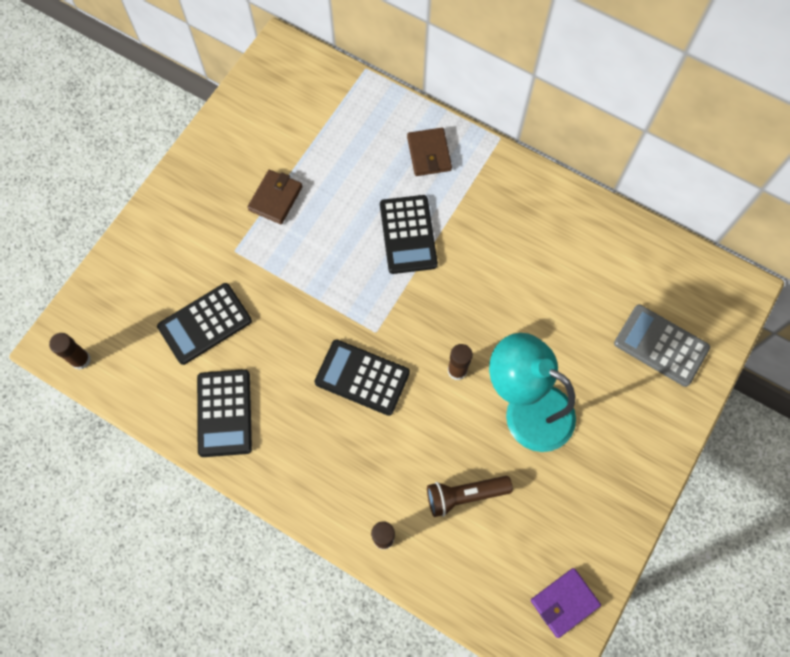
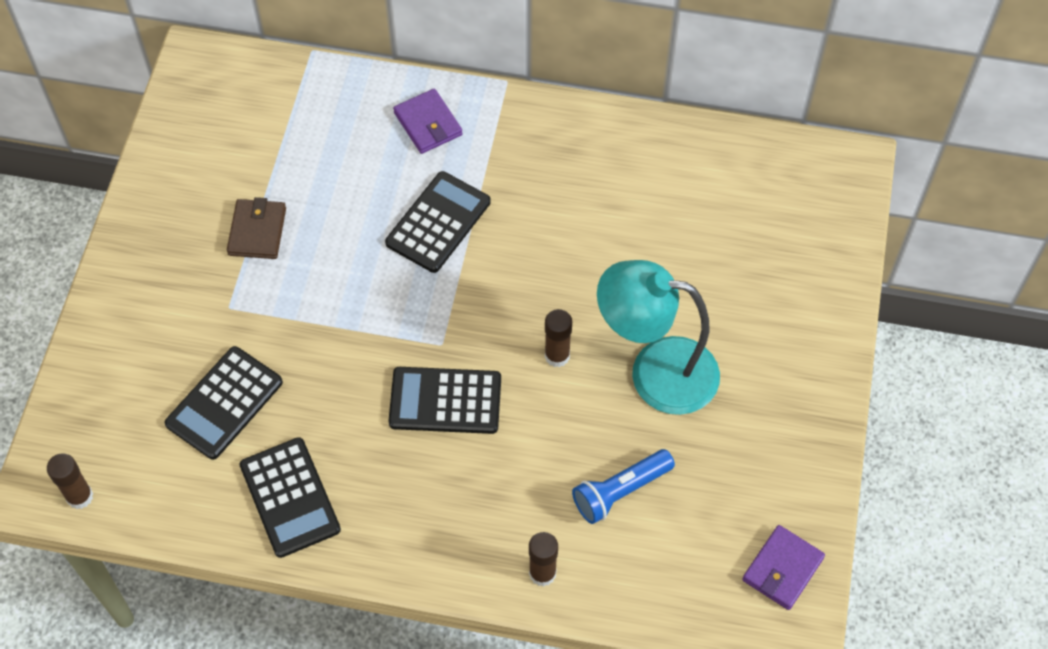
camera: 20 degrees left, 10 degrees down
(408, 234) = (438, 222): black calculator -> black calculator turned 120 degrees counterclockwise
(429, 154) = (428, 124): brown wallet -> purple wallet
(465, 495) = (620, 491): brown flashlight -> blue flashlight
(661, 345) = (783, 252): grey calculator -> none

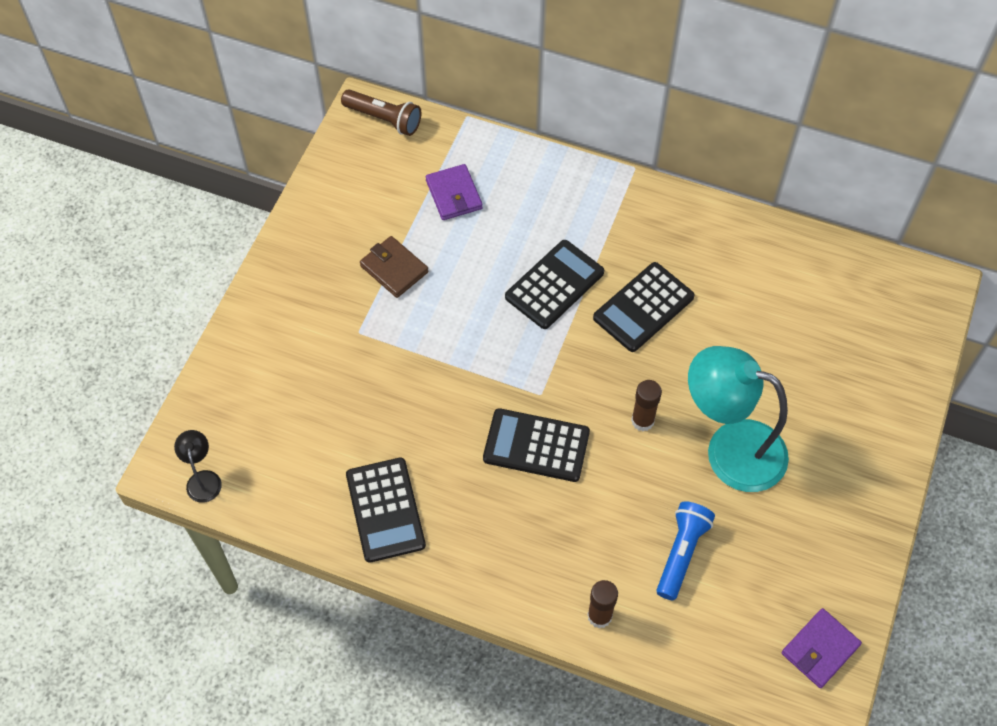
camera: 10 degrees right, 0 degrees up
(80, 496) = (203, 479): brown glue stick -> black lamp
(219, 66) = (384, 119): none -> brown flashlight
(224, 403) = (341, 416): black calculator -> black calculator (643, 307)
(257, 231) = (394, 269): brown wallet -> brown wallet turned 60 degrees counterclockwise
(428, 124) = (558, 196): purple wallet -> purple wallet (454, 195)
(620, 491) = (681, 553): blue flashlight -> blue flashlight turned 135 degrees clockwise

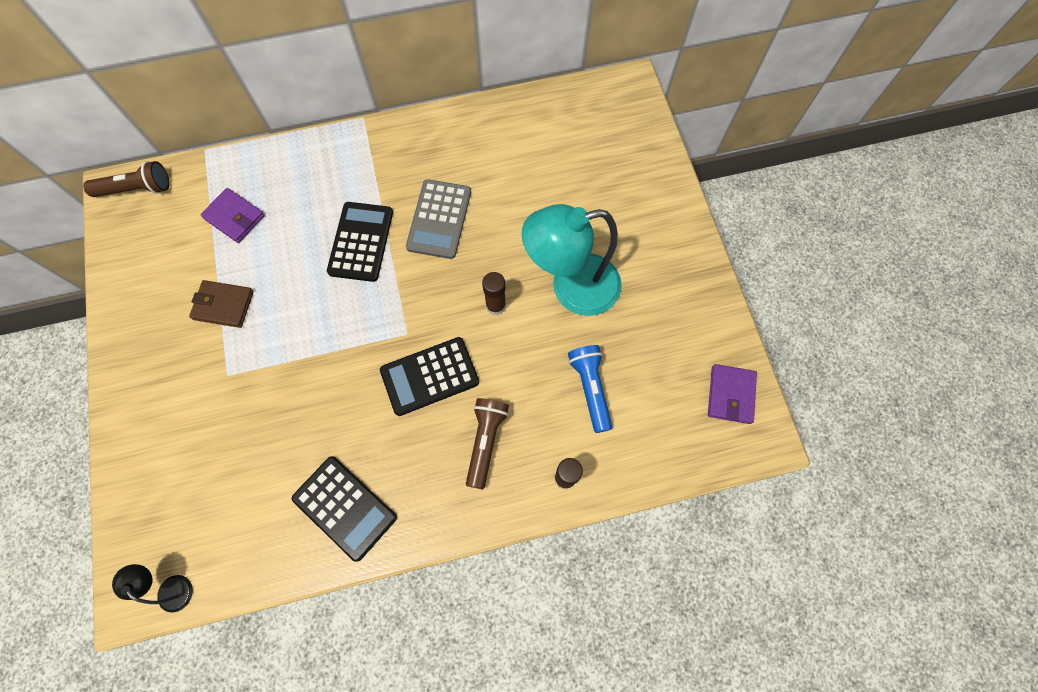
camera: 35 degrees left, 10 degrees up
(548, 536) = (485, 441): none -> brown flashlight
(643, 307) = (439, 219): black calculator -> grey calculator

